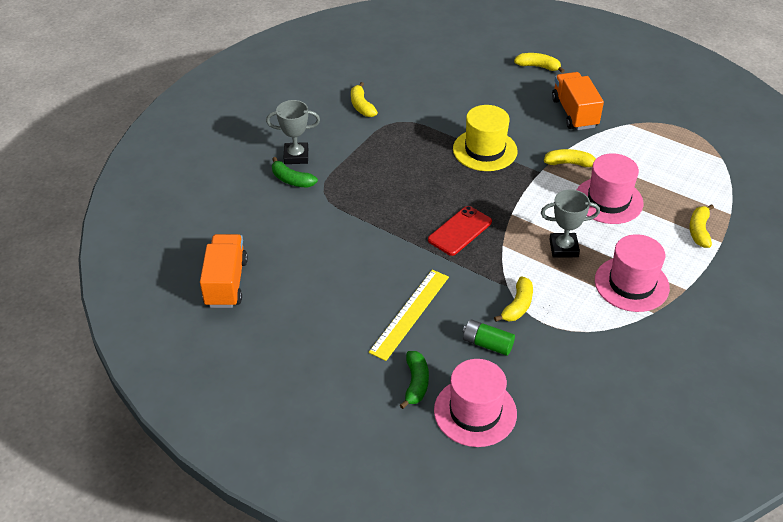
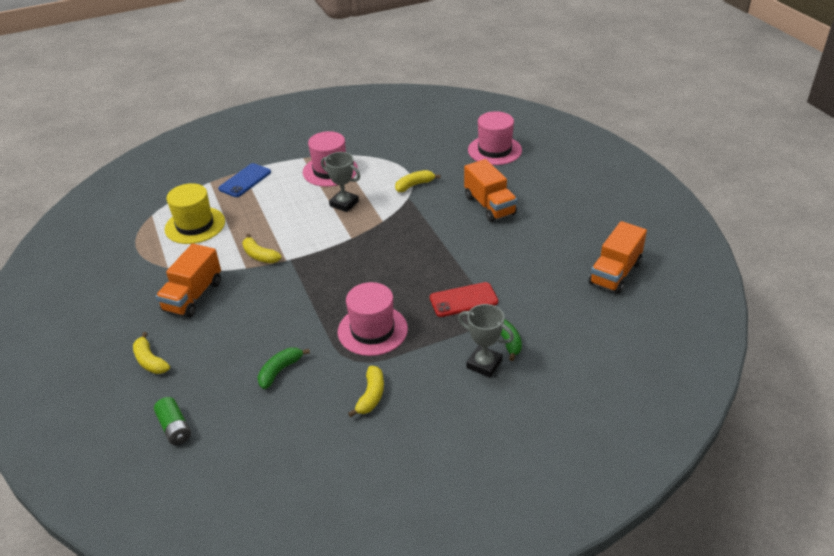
camera: 145 degrees left, 5 degrees down
(410, 313) = (489, 205): yellow ruler -> orange truck
(416, 383) = (517, 172): green banana -> green banana (280, 371)
(460, 231) = (402, 241): red phone -> red phone (463, 300)
(485, 150) = (309, 295): yellow hat -> yellow hat (195, 225)
(487, 344) = (455, 174): green battery -> green battery (175, 428)
(608, 200) = (272, 219): pink hat -> pink hat (372, 330)
(699, 231) = (245, 180): yellow banana -> blue phone

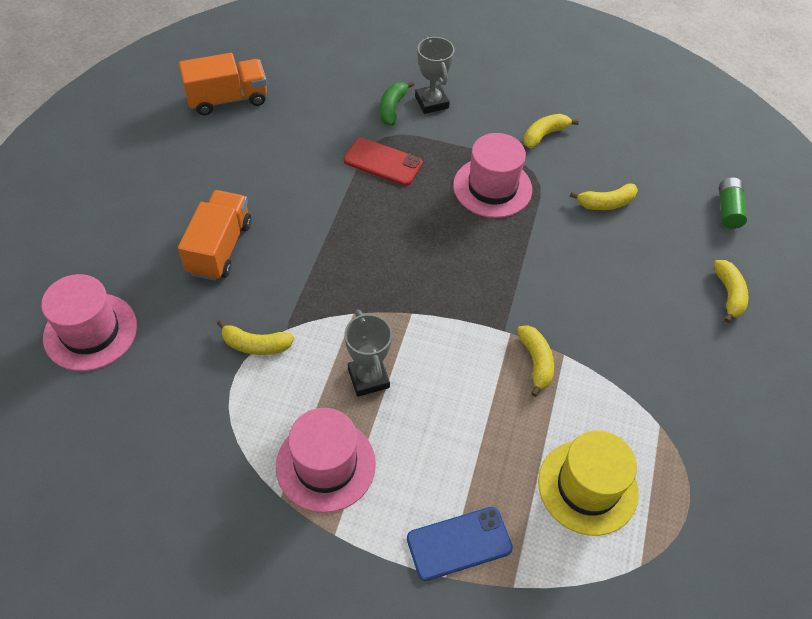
camera: 145 degrees left, 15 degrees up
(193, 296) = (647, 352): orange truck -> none
(280, 371) = (606, 203): green banana -> yellow banana

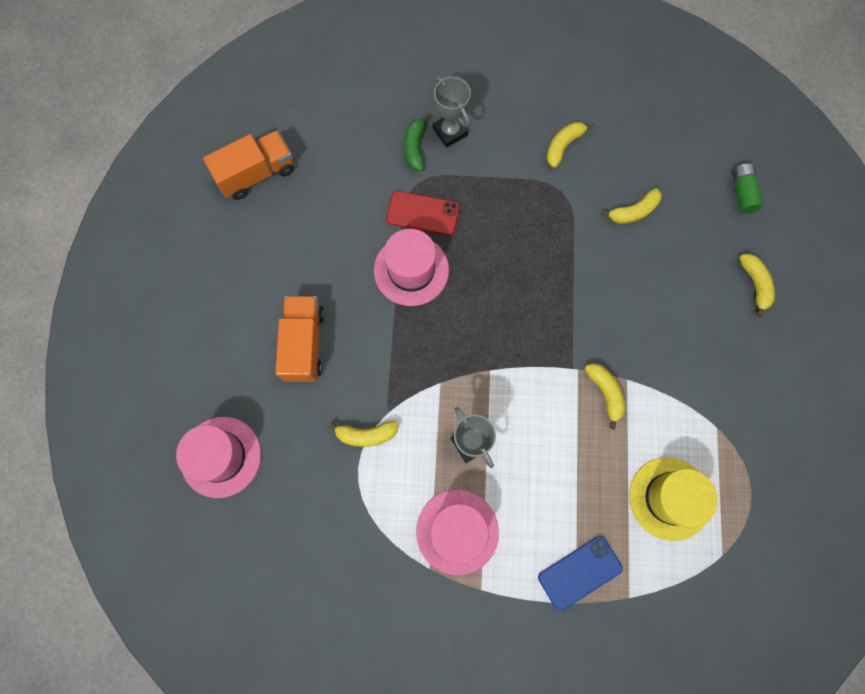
camera: 10 degrees left, 20 degrees up
(492, 187) = (529, 218): pink hat -> pink hat (411, 270)

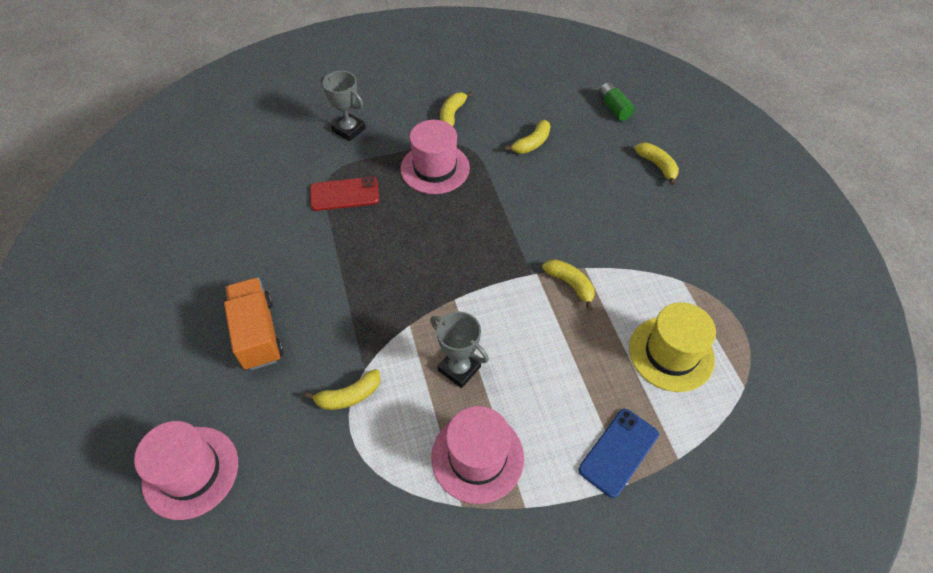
camera: 20 degrees left, 20 degrees down
(257, 174) = (172, 207): orange truck -> none
(411, 270) = (348, 240): pink hat -> pink hat (435, 168)
(415, 147) = (321, 148): green banana -> none

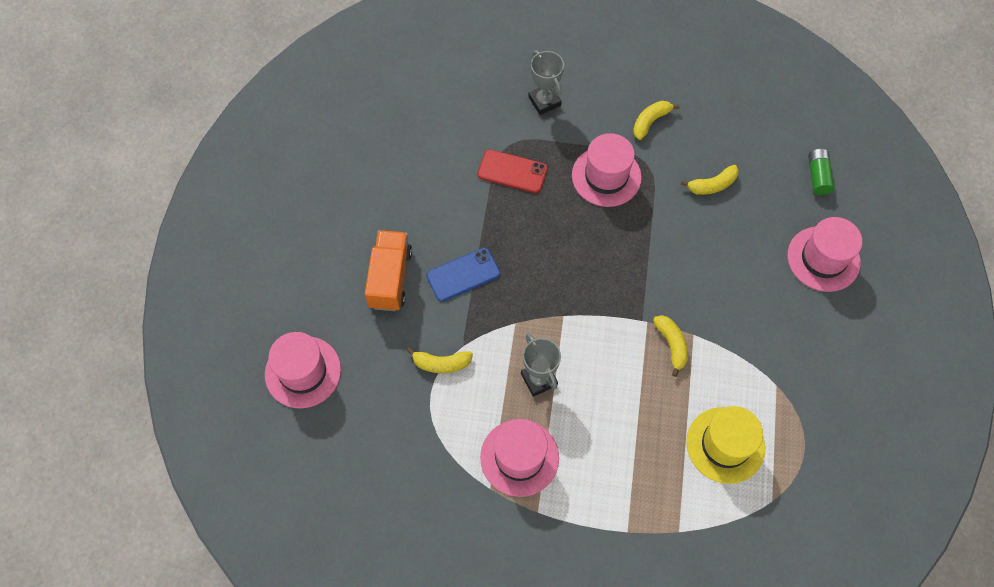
camera: 25 degrees right, 10 degrees up
(618, 452) = (633, 504): blue phone -> blue phone (463, 275)
(657, 166) = (823, 259): yellow banana -> pink hat

